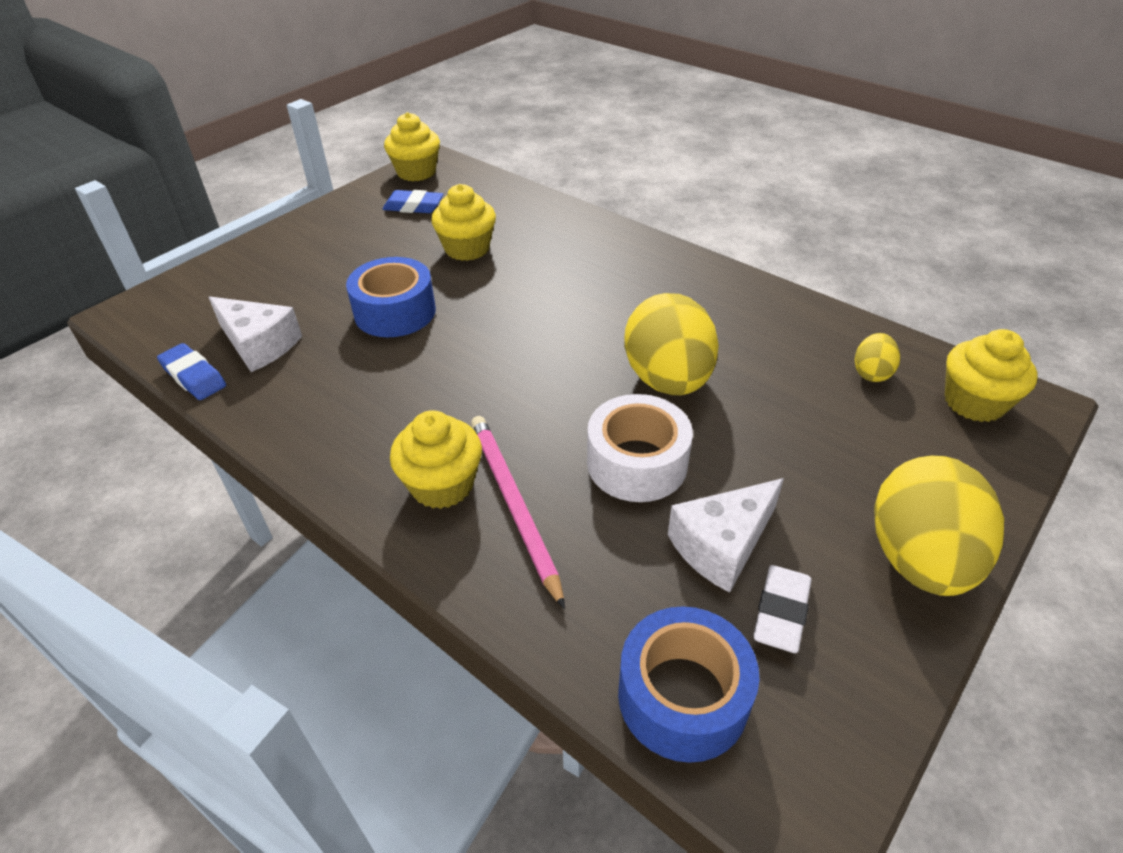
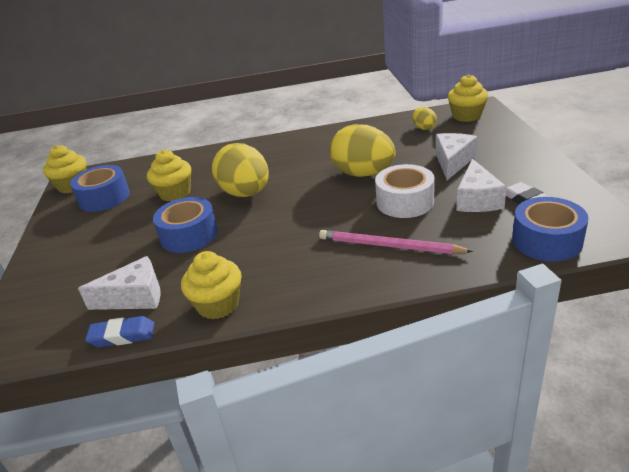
camera: 45 degrees left, 10 degrees down
(413, 207) = (104, 198): blue eraser -> blue tape
(442, 485) = (348, 264): yellow cupcake -> yellow cupcake (218, 305)
(803, 460) = (453, 162): none -> white cheese
(918, 559) = (530, 160): yellow egg -> yellow egg (245, 193)

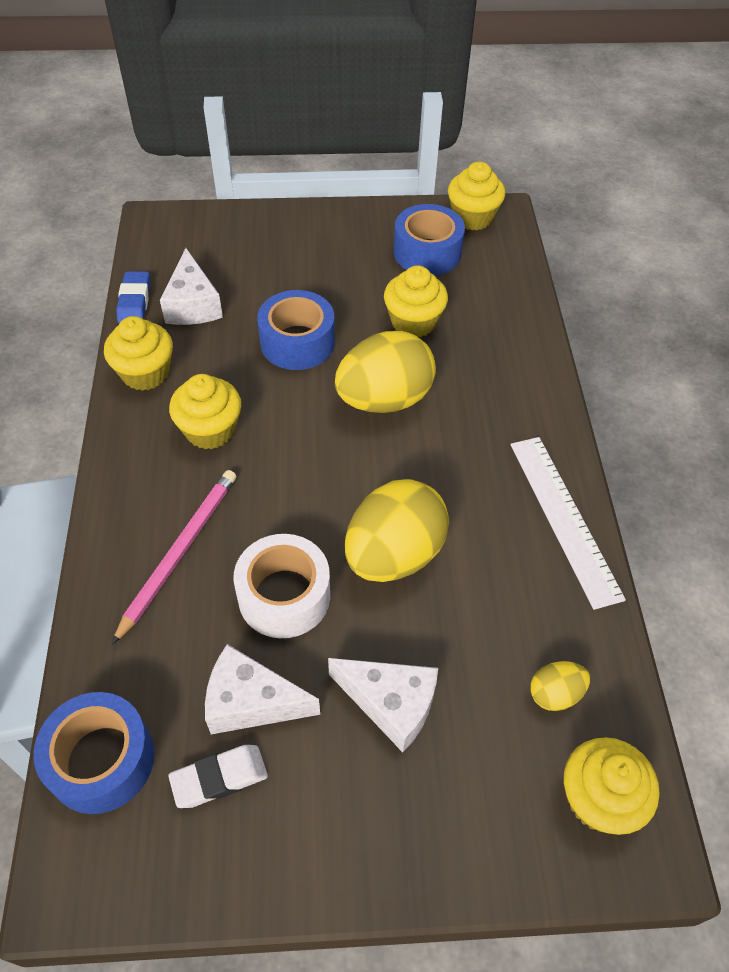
camera: 90 degrees right, 20 degrees up
(279, 256) = (210, 430): none -> yellow cupcake
(325, 135) = (564, 518): none -> white ruler

